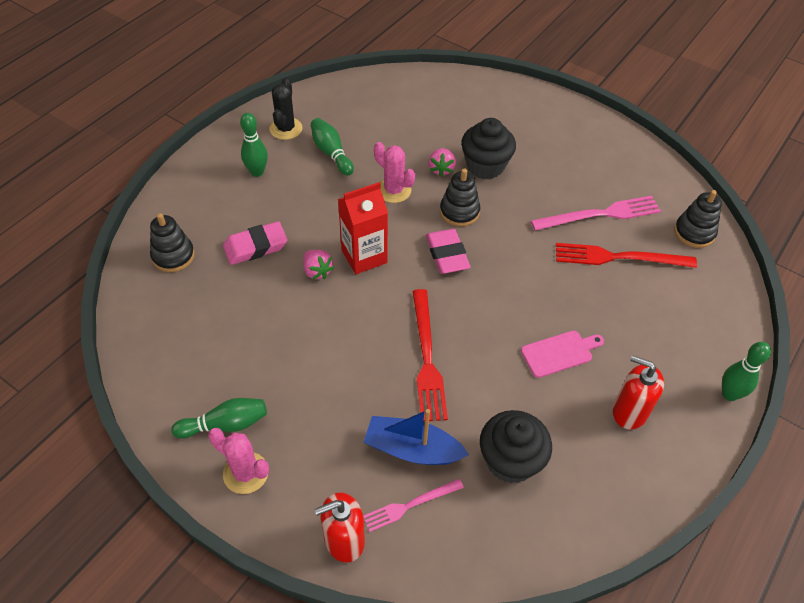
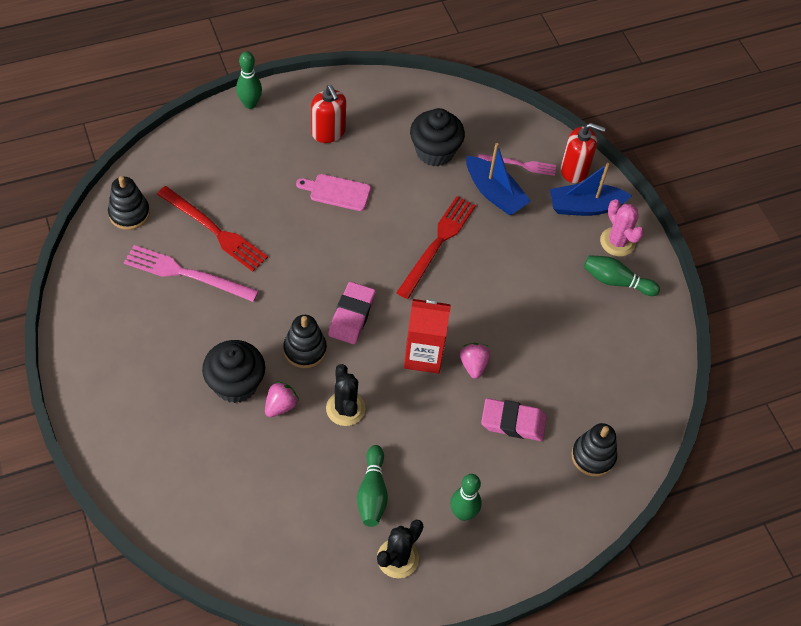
camera: 150 degrees left, 5 degrees up
(305, 496) = (585, 207): none -> blue boat
(393, 190) = (345, 408): pink cactus -> black cactus

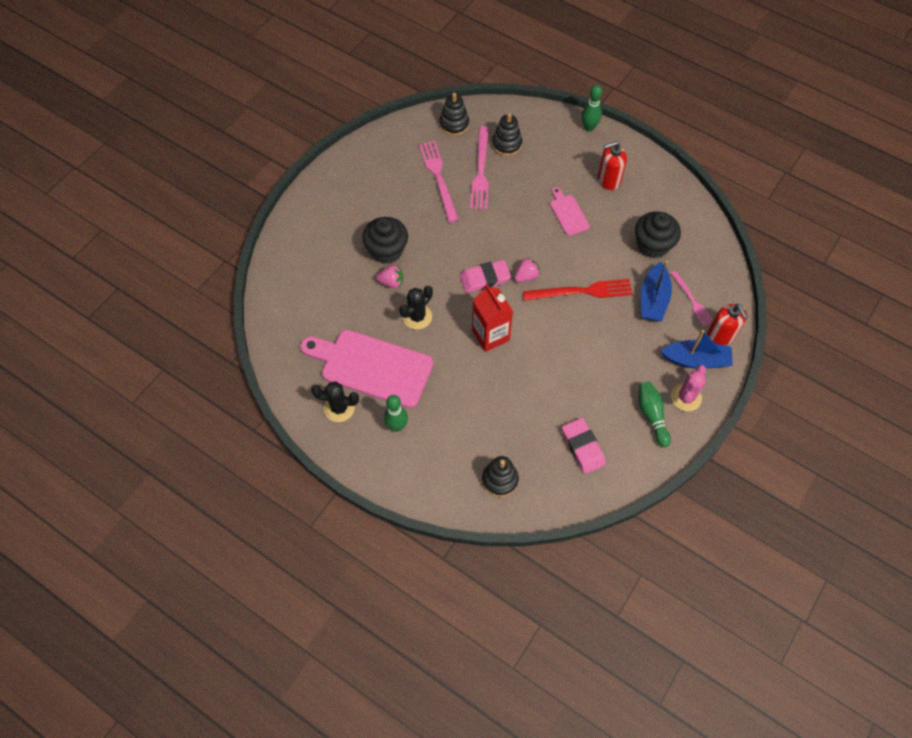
camera: 60 degrees right, 5 degrees up
(214, 230) = (481, 171): red fork -> pink fork
(305, 349) = (439, 270): black stacking toy -> black stacking toy (507, 144)
(328, 132) = (608, 180): red soap dispenser -> red soap dispenser turned 45 degrees clockwise
(372, 493) = (372, 367): green bowling pin -> pink cutting board
(473, 365) = (508, 368): pink strawberry -> pink strawberry (526, 276)
(513, 422) = (485, 416): pink eraser -> pink eraser (582, 447)
(585, 207) = (696, 360): blue boat -> blue boat turned 135 degrees clockwise

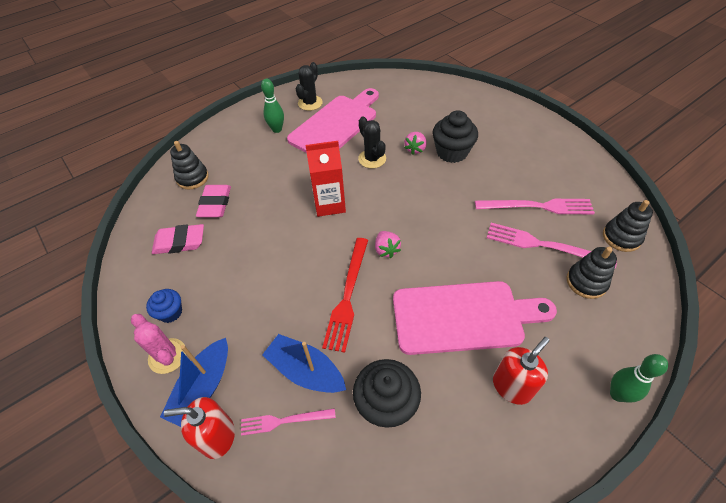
camera: 110 degrees right, 10 degrees down
(485, 278) = (395, 215): pink eraser -> pink eraser (215, 204)
(568, 213) = (463, 317): pink cutting board -> pink cutting board, size x2.10
(608, 180) = (512, 386): red soap dispenser -> red soap dispenser turned 45 degrees clockwise
(652, 415) = (170, 312): green bowling pin -> blue cupcake

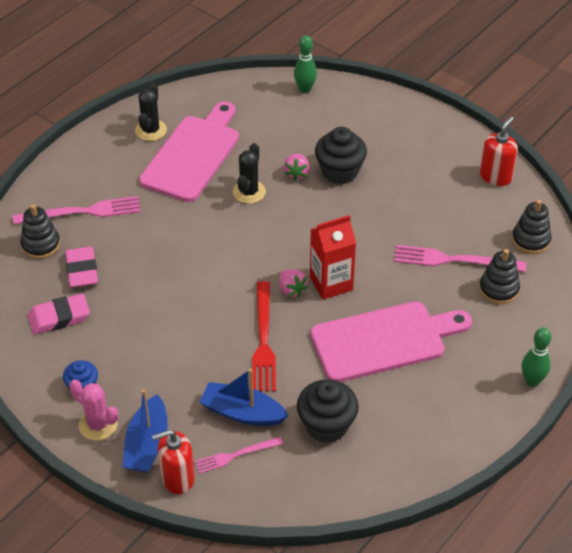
camera: 15 degrees left, 5 degrees down
(277, 129) = (121, 171): green bowling pin -> green bowling pin (305, 89)
(329, 204) = (215, 251): red carton -> red carton (331, 283)
(372, 159) = (249, 192): black cactus -> black cactus turned 60 degrees clockwise
(512, 386) = (438, 391): red soap dispenser -> red soap dispenser (495, 176)
(538, 206) = (443, 220): pink fork -> pink fork (82, 212)

